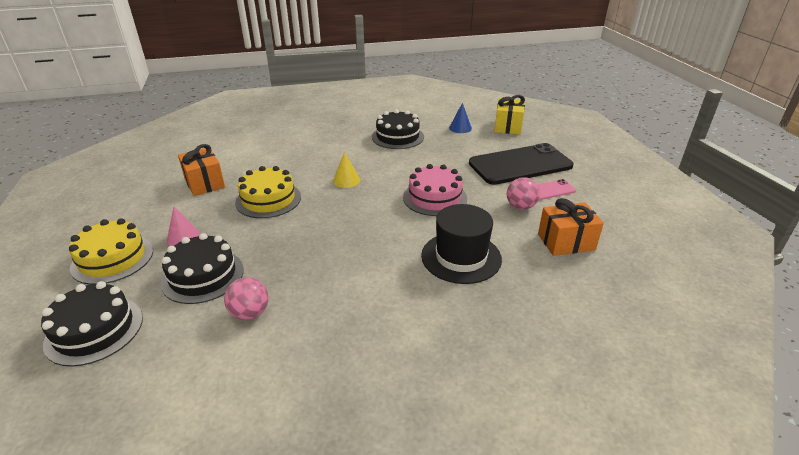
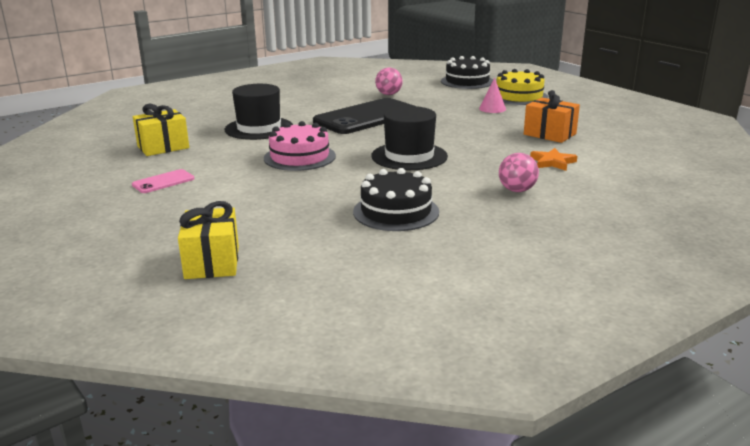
camera: 160 degrees right, 10 degrees down
(203, 276) = (443, 99): black cake -> none
(255, 154) = (552, 162): none -> orange star
(268, 200) = (465, 133): yellow cake -> none
(346, 180) = (409, 156): yellow cone -> black hat
(460, 128) = (301, 244): blue cone -> none
(520, 165) = (197, 203): black phone -> black phone (366, 117)
(520, 207) = (203, 163): pink ball -> pink ball (517, 190)
(566, 242) = (163, 147): orange gift -> yellow gift

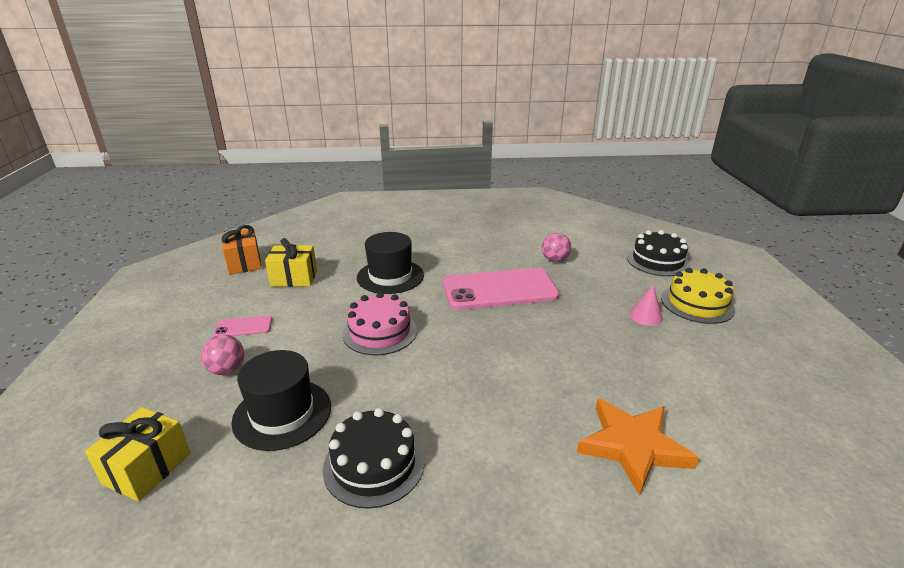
camera: 30 degrees right, 5 degrees up
(366, 117) = (499, 289): black phone -> pink phone
(409, 156) = (479, 369): black hat -> black hat (282, 414)
(517, 190) = (538, 485): pink ball -> pink ball (227, 370)
(549, 134) = (676, 388): orange gift -> orange gift (244, 263)
(552, 162) = (633, 446): orange star -> orange star, size x1.85

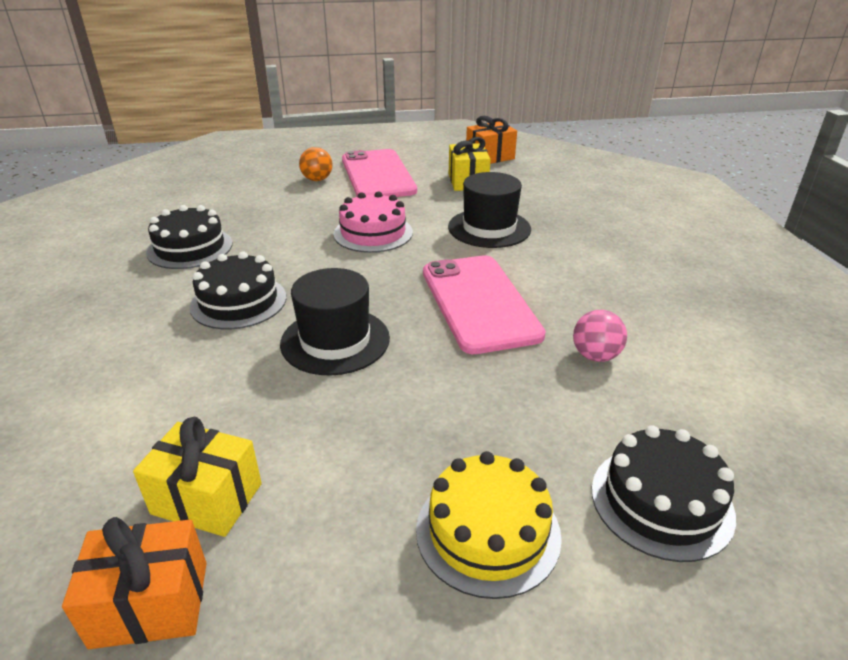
camera: 85 degrees right, 5 degrees up
(147, 468) = (218, 176): yellow gift -> yellow gift (207, 498)
(227, 370) = (317, 179): pink ball -> orange ball
(243, 327) = (378, 175): pink phone -> pink phone, size x2.29
(282, 414) = (259, 207): black hat -> black hat (335, 341)
(495, 409) = (238, 301): none -> black cake
(633, 446) = (153, 390): orange star -> none
(646, 316) = (430, 445): pink cone -> none
(805, 412) = (150, 604): none -> orange gift

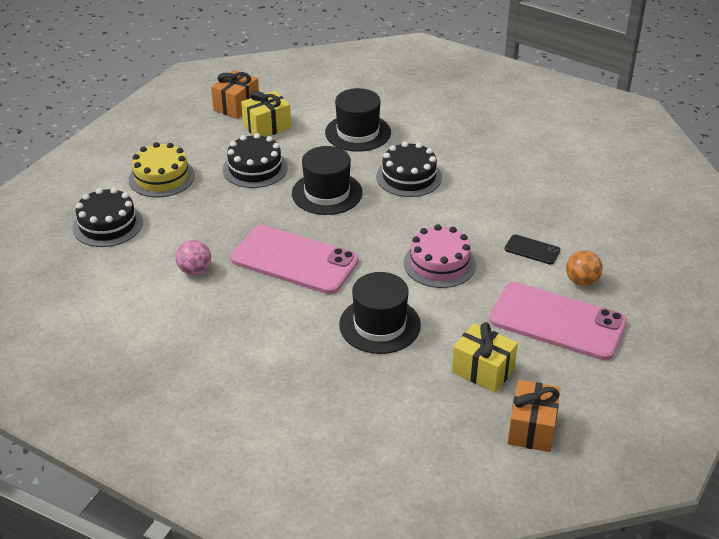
camera: 130 degrees right, 5 degrees up
(154, 386) = (358, 133): none -> black hat
(190, 248) = (505, 180): black cake -> black cake (255, 168)
(299, 205) = (532, 250): none -> black phone

